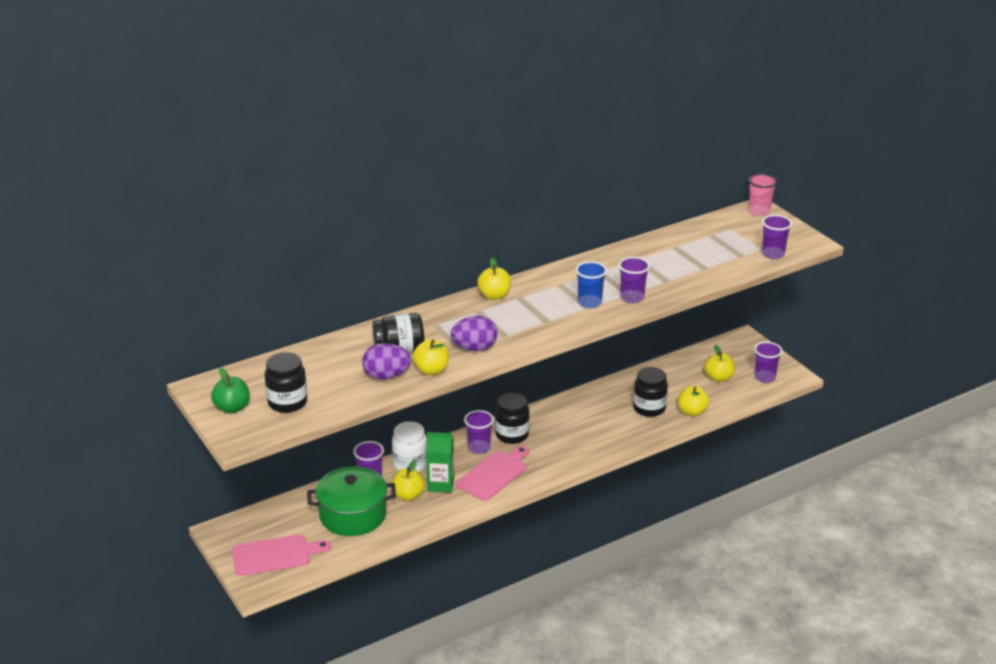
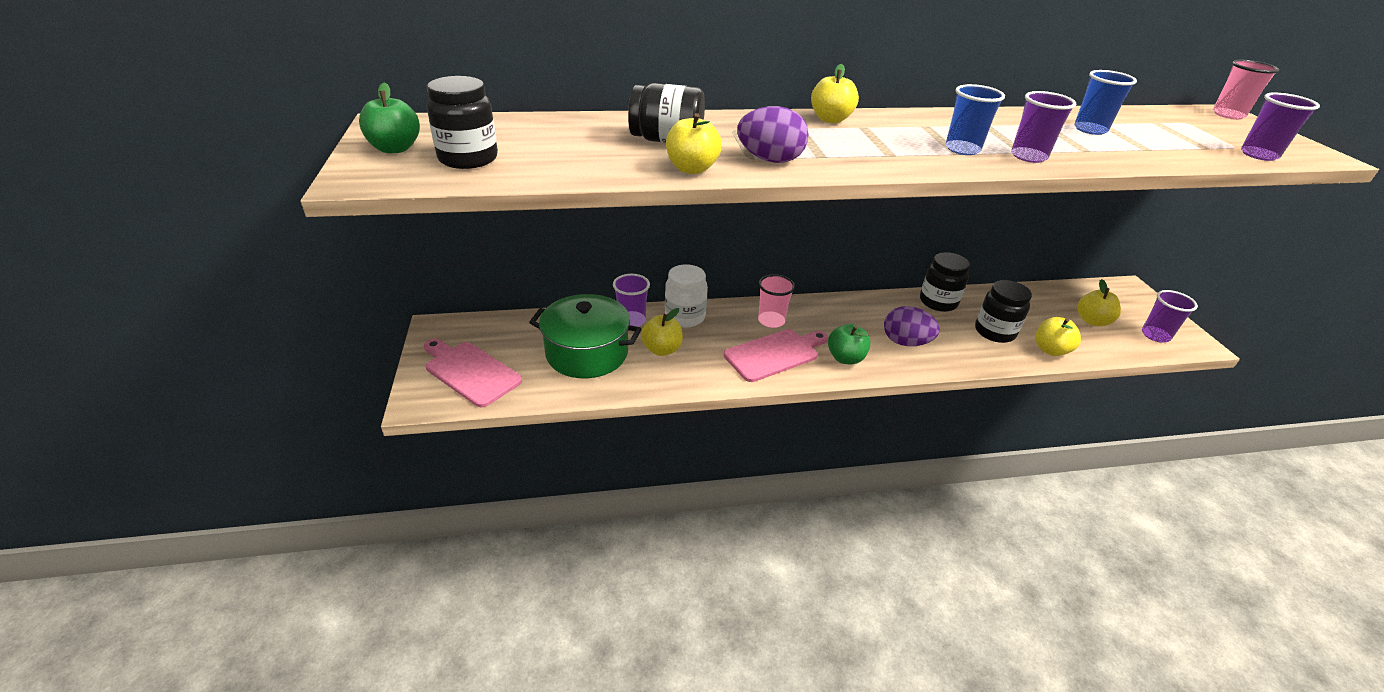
camera: 20 degrees right, 5 degrees up
(275, 555) = (470, 372): pink cutting board -> pink cutting board turned 150 degrees counterclockwise
(386, 376) = (625, 161): purple egg -> purple egg (905, 342)
(440, 484) = (706, 348): green carton -> none
(479, 448) = (771, 321): purple cup -> pink cup
(512, 435) = (816, 317): black jar -> black jar (938, 302)
(547, 462) = (845, 358): none -> green apple
(668, 256) = (1090, 129): none -> blue cup

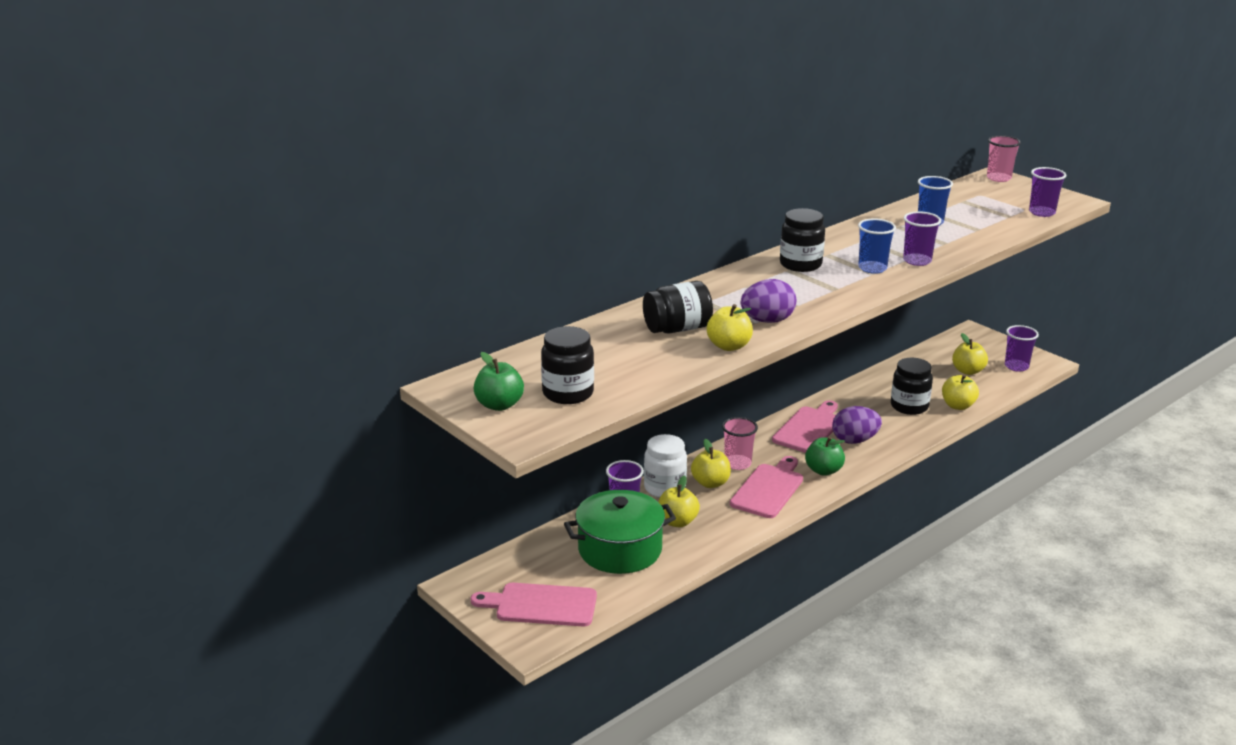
camera: 30 degrees left, 10 degrees down
(830, 119) = (758, 270): yellow apple -> yellow apple (710, 483)
(870, 315) = (809, 428): none -> pink cutting board
(938, 302) = (848, 397): black jar -> black jar (800, 264)

